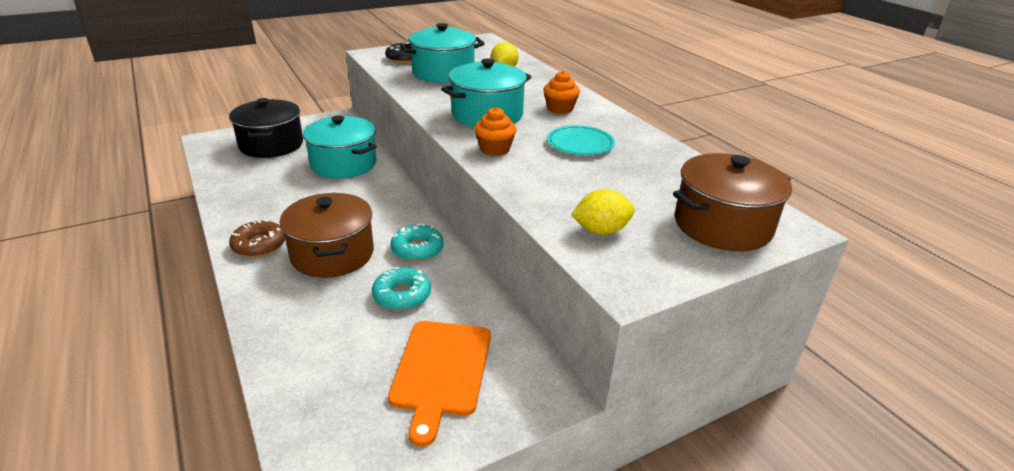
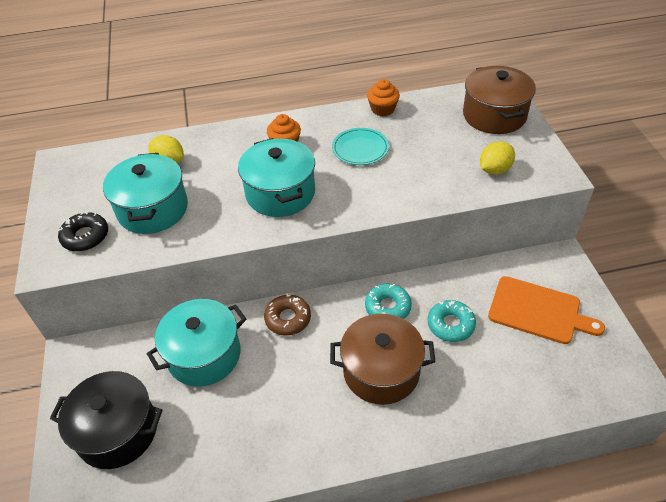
camera: 70 degrees left, 15 degrees up
(259, 245) = (350, 434): brown donut -> brown donut (288, 319)
(494, 149) = (355, 200): orange cupcake -> orange cupcake (382, 109)
(601, 231) = (494, 170): yellow lemon -> yellow lemon turned 45 degrees clockwise

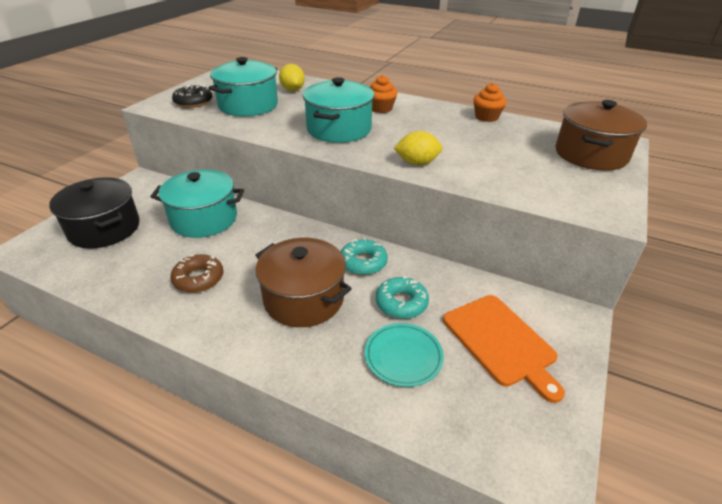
camera: 35 degrees right, 10 degrees down
(288, 319) = (282, 229): brown donut -> brown donut (198, 279)
(360, 149) = (435, 130): turquoise plate -> turquoise plate (403, 356)
(494, 170) = (543, 186): yellow lemon -> yellow lemon (417, 163)

